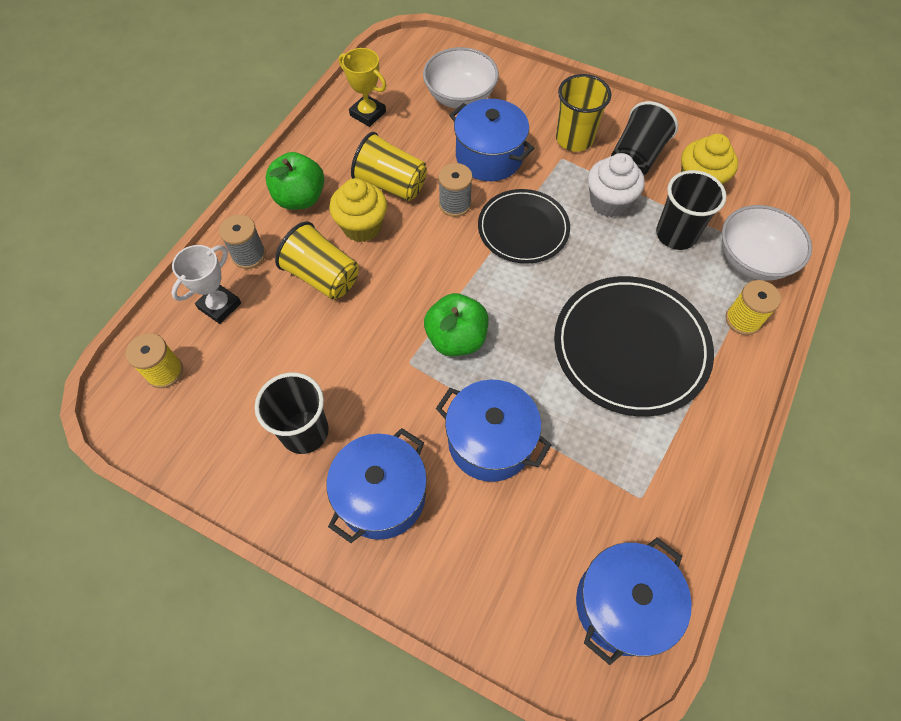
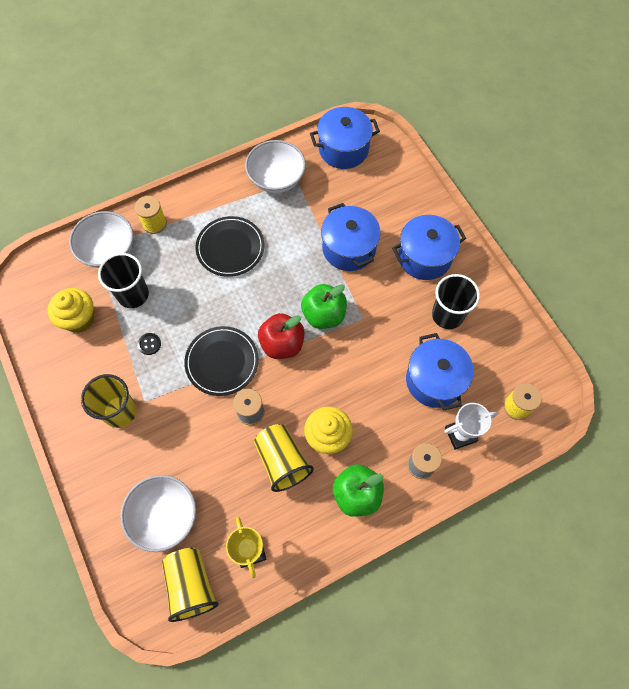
camera: 145 degrees left, 5 degrees up
(323, 276) = (379, 412): yellow cup -> yellow cup (191, 585)
(477, 281) = (282, 344): none -> red apple
(489, 157) = (193, 438): blue pot -> blue pot (434, 380)
(609, 202) = (149, 344): white cupcake -> black button
(630, 347) = (230, 248): black plate -> black plate, size x0.65
(636, 158) = (95, 366): black cup -> none
(667, 481) = (276, 179): none -> white bowl

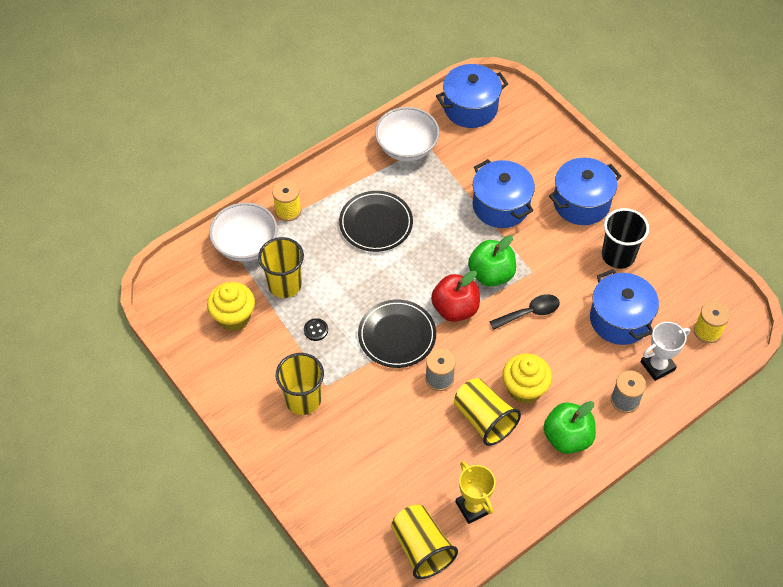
camera: 10 degrees left, 10 degrees down
(133, 294) = (285, 284): black cup -> yellow cup
(164, 516) = (377, 490): white bowl -> none
(351, 359) = (529, 313): none -> black spoon

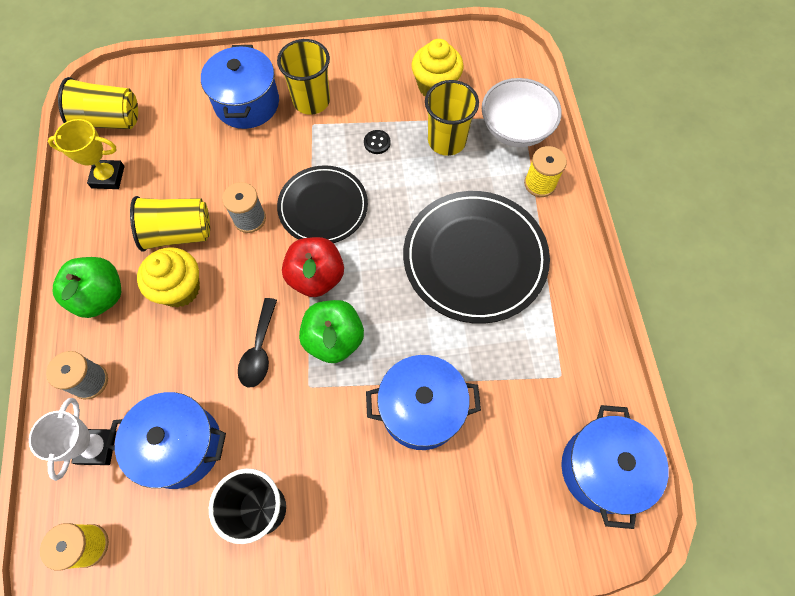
camera: 120 degrees right, 10 degrees up
(376, 223) = (475, 258): black plate -> black plate, size x1.55
(406, 147) = (570, 350): white bowl -> none
(581, 203) = (367, 517): blue pot -> blue pot (247, 103)

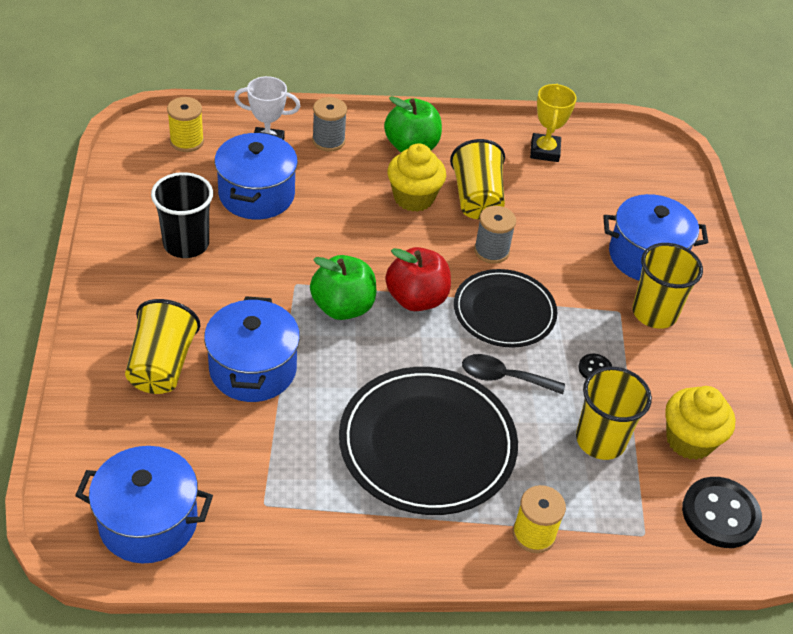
camera: 90 degrees right, 20 degrees down
(109, 120) = (615, 152): yellow cup -> yellow cup (162, 365)
(259, 350) = (340, 250): black spoon -> black spoon (504, 377)
(495, 73) = (720, 514): none -> black button
(515, 129) = (623, 522): white bowl -> none

